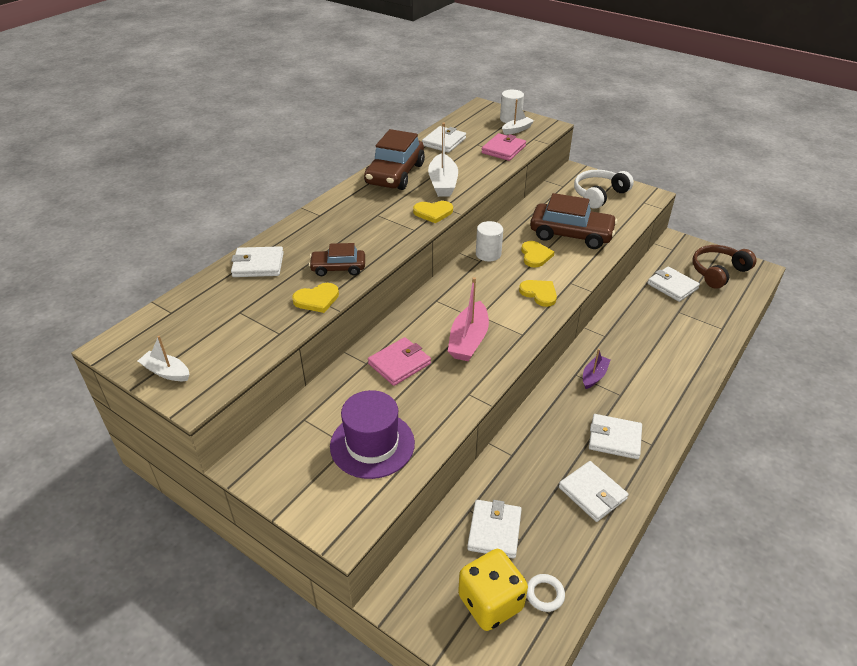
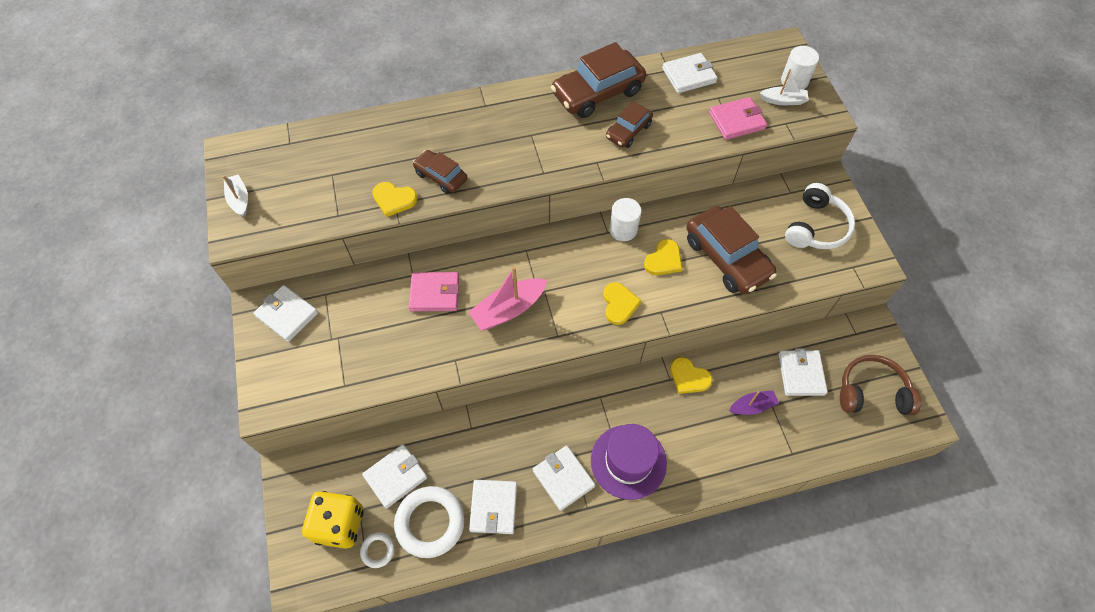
camera: 40 degrees right, 20 degrees up
(258, 265) = (388, 133): white wallet -> white wallet (287, 315)
(372, 444) = (347, 351): purple hat -> purple hat (628, 461)
(433, 212) = (580, 163): yellow heart -> yellow heart (689, 377)
(443, 183) = (628, 131): white boat -> brown car
(560, 540) = (430, 523): none -> white ring
(594, 376) = (613, 410): purple boat -> purple boat (752, 406)
(599, 195) = (816, 227): white headphones -> white headphones turned 120 degrees clockwise

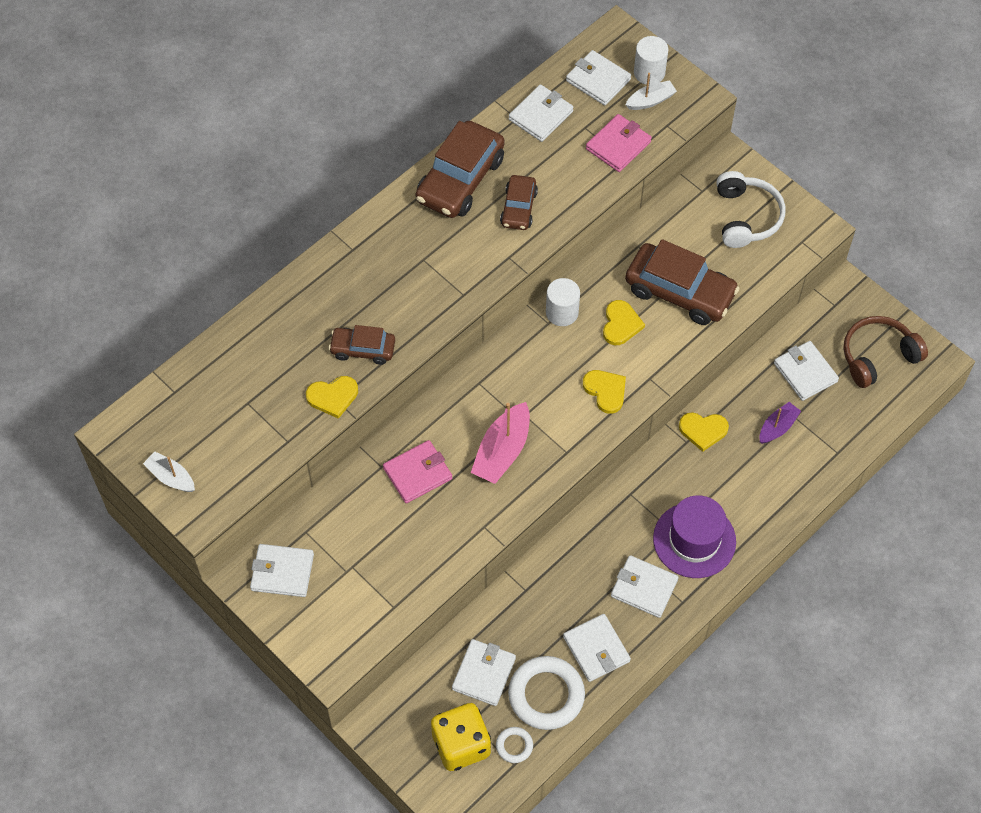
camera: 30 degrees left, 0 degrees up
(749, 70) = (598, 80): none -> white wallet

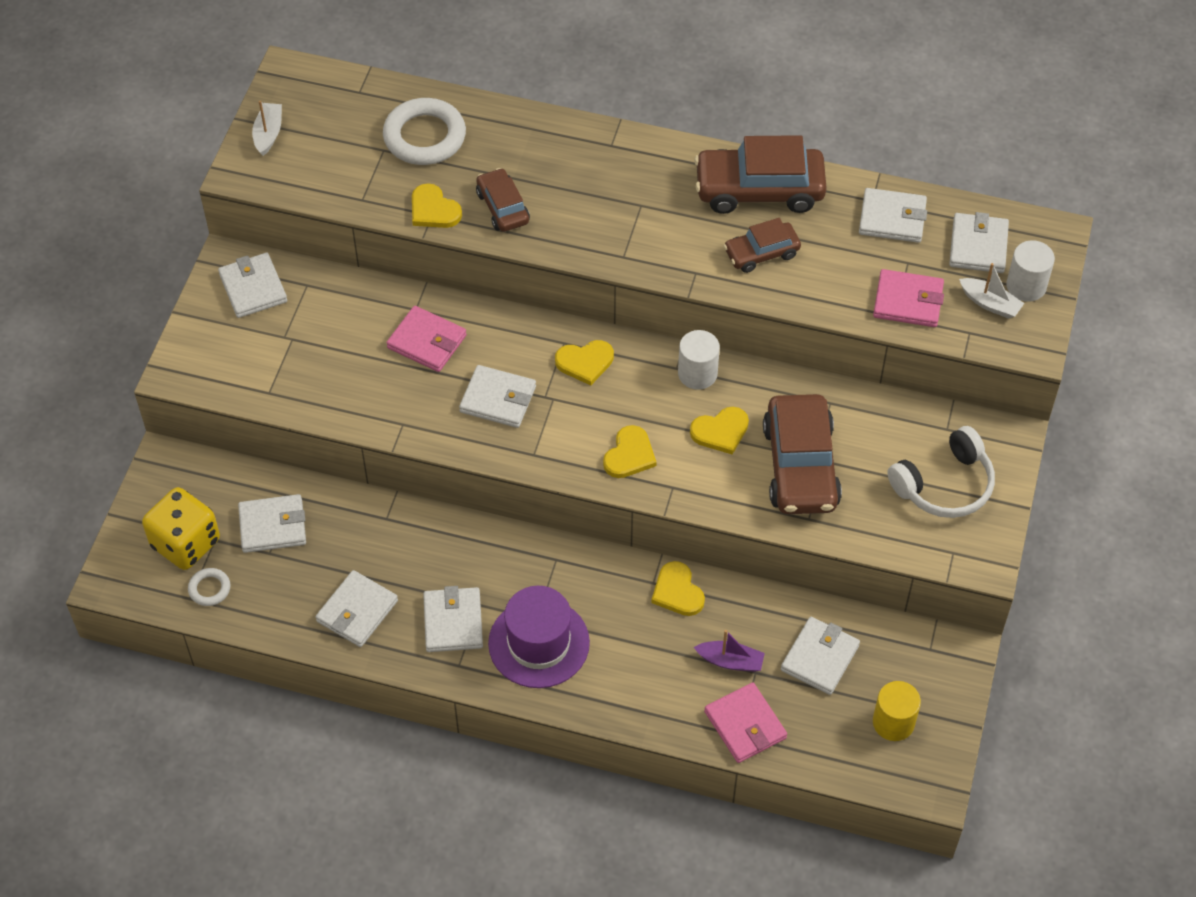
camera: 60 degrees right, 5 degrees down
(502, 451) = (498, 399): pink boat -> white wallet
(506, 378) = (585, 362): none -> yellow heart
(546, 695) = (280, 590): white ring -> white ring (424, 137)
(832, 444) = (745, 725): none -> pink wallet
(878, 356) = (893, 722): brown headphones -> yellow cylinder

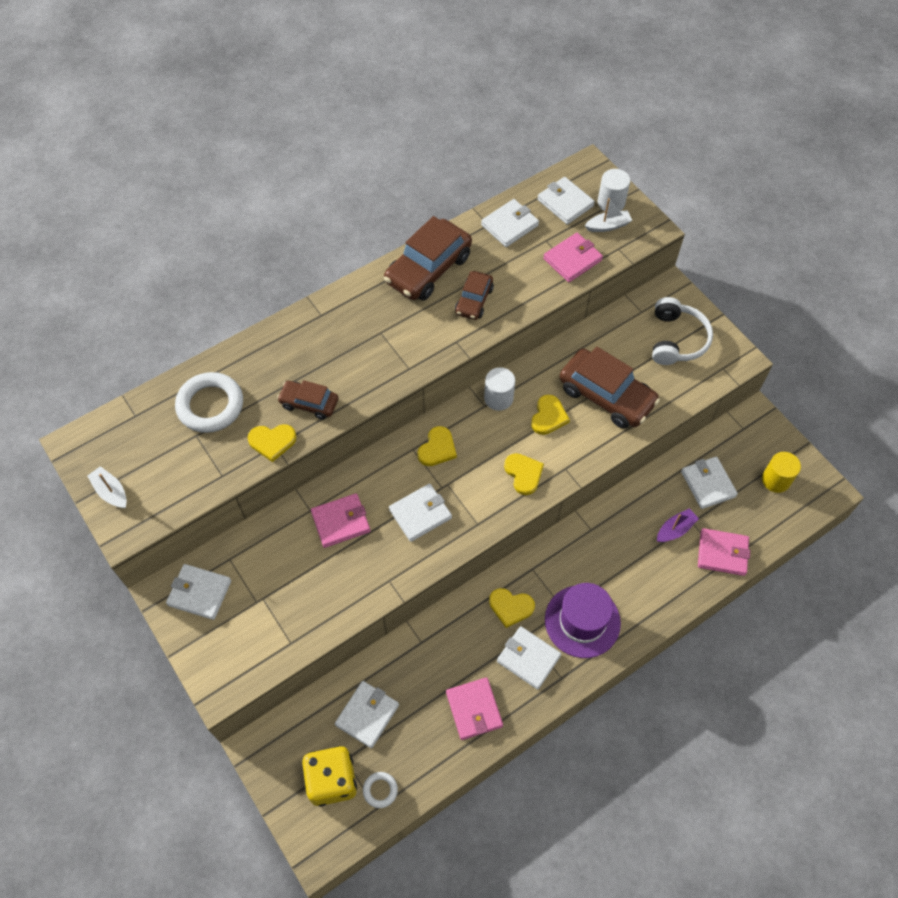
camera: 50 degrees left, 5 degrees up
(357, 611) = (474, 709): white wallet -> pink wallet
(677, 591) = (607, 522): yellow heart -> yellow heart (510, 607)

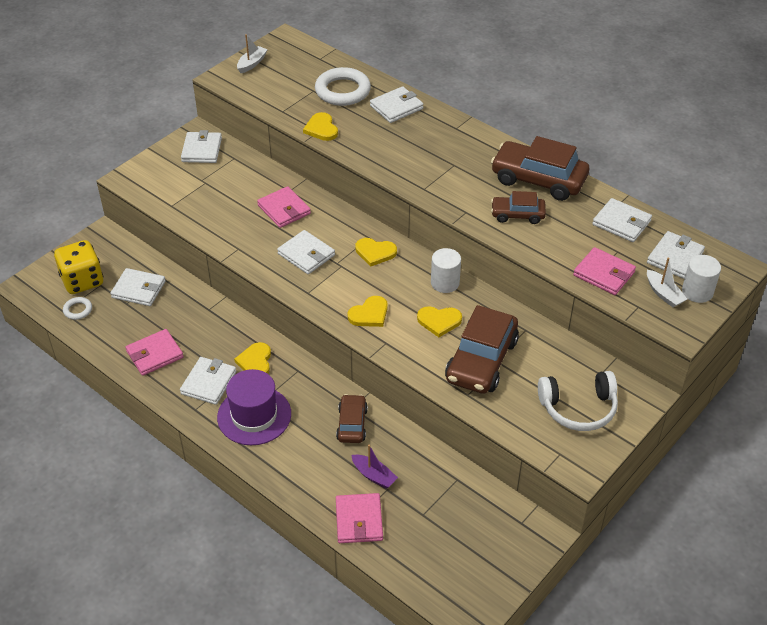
camera: 75 degrees right, 15 degrees down
(309, 403) = (365, 140): brown car -> brown car (352, 424)
(708, 484) = (438, 497): white wallet -> white wallet (396, 107)
(775, 480) = (466, 561): yellow cylinder -> none

